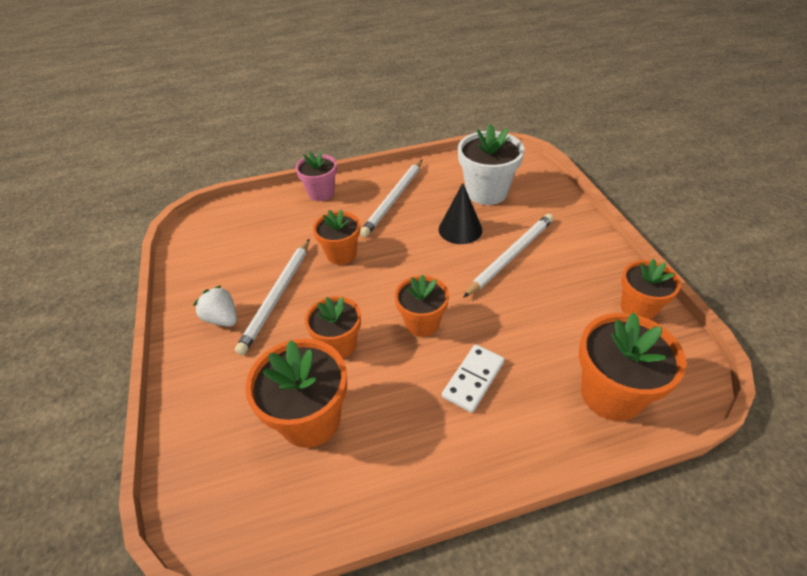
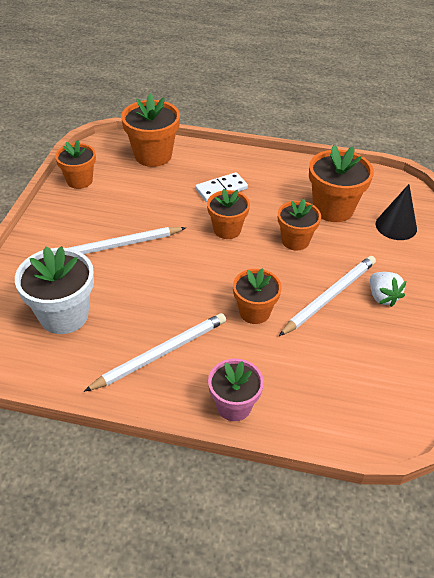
camera: 155 degrees left, 0 degrees up
(460, 229) = (130, 287): black cone -> black cone (396, 226)

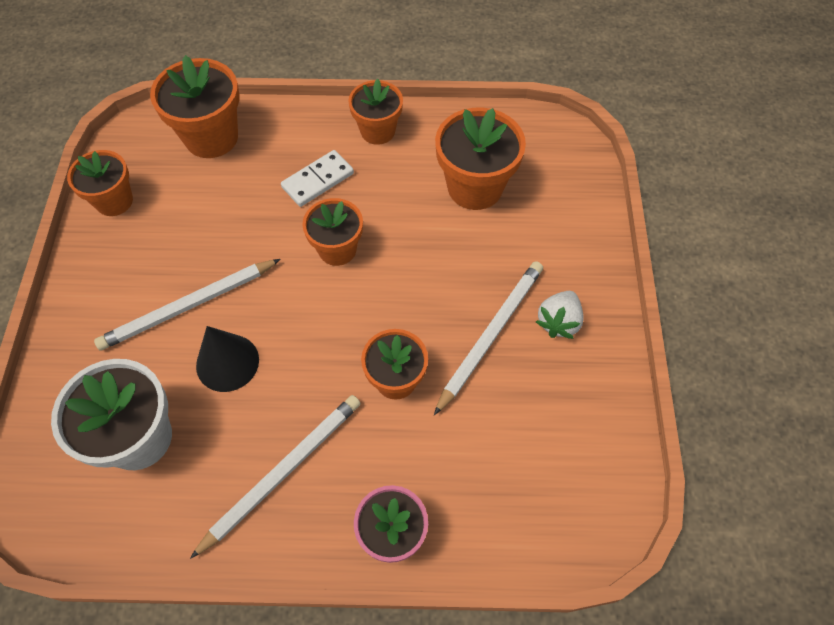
camera: 10 degrees left, 15 degrees up
(295, 240) = (432, 251): orange flower pot -> orange flower pot (377, 131)
(382, 297) = (558, 322): white strawberry -> white strawberry turned 60 degrees clockwise
(396, 226) = (561, 201): black cone -> black cone (227, 362)

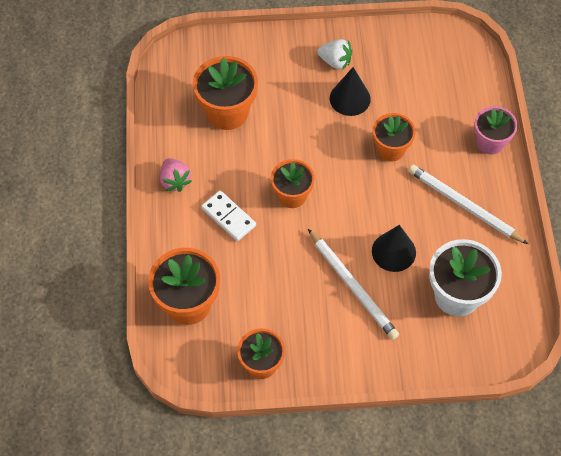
camera: 95 degrees left, 0 degrees up
(377, 131) = (175, 181): orange flower pot -> pink strawberry
(490, 334) = (350, 98): white pencil -> black cone

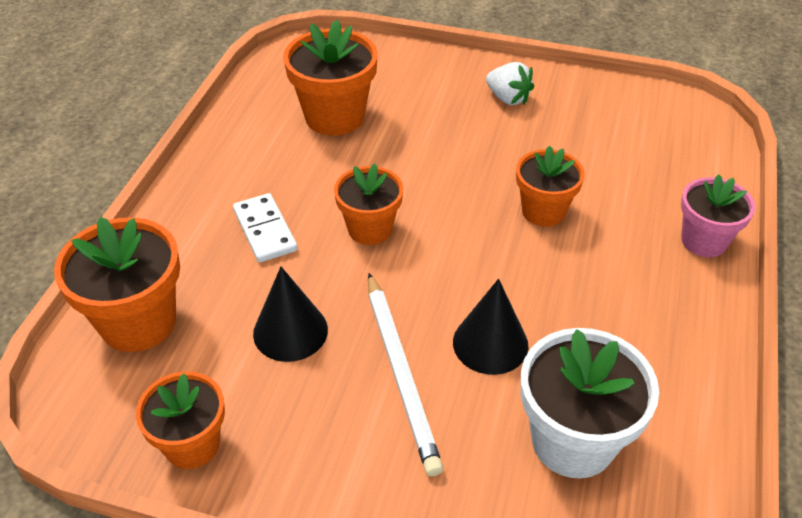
camera: 20 degrees right, 15 degrees down
(175, 181) = (219, 171): pink strawberry -> none
(350, 98) = (509, 140): black cone -> black cone (290, 331)
(464, 205) = (632, 312): white pencil -> none

